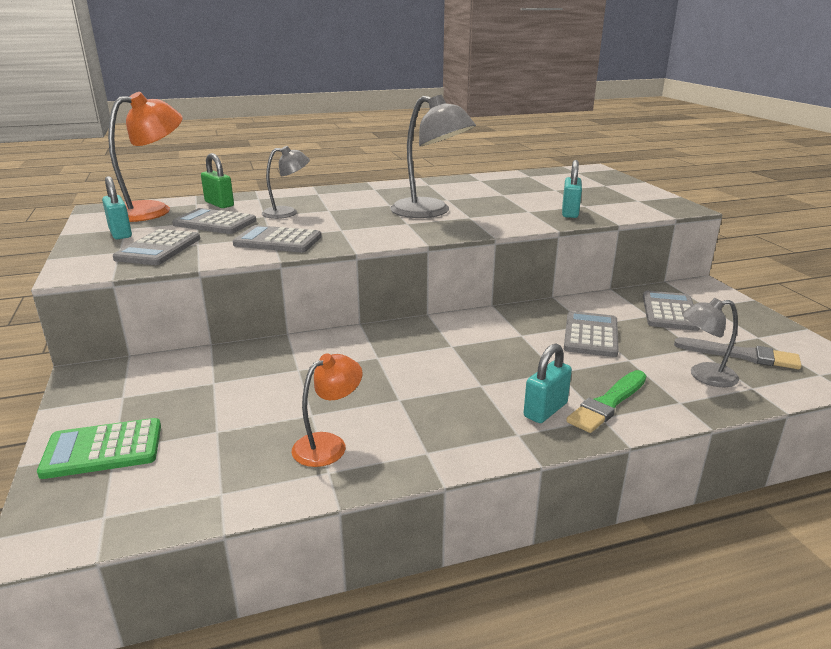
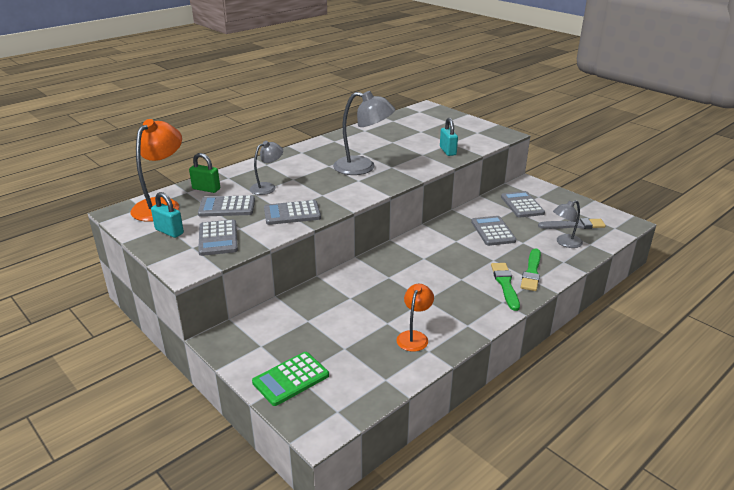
camera: 25 degrees left, 5 degrees up
(545, 410) = (505, 284): turquoise padlock -> green brush

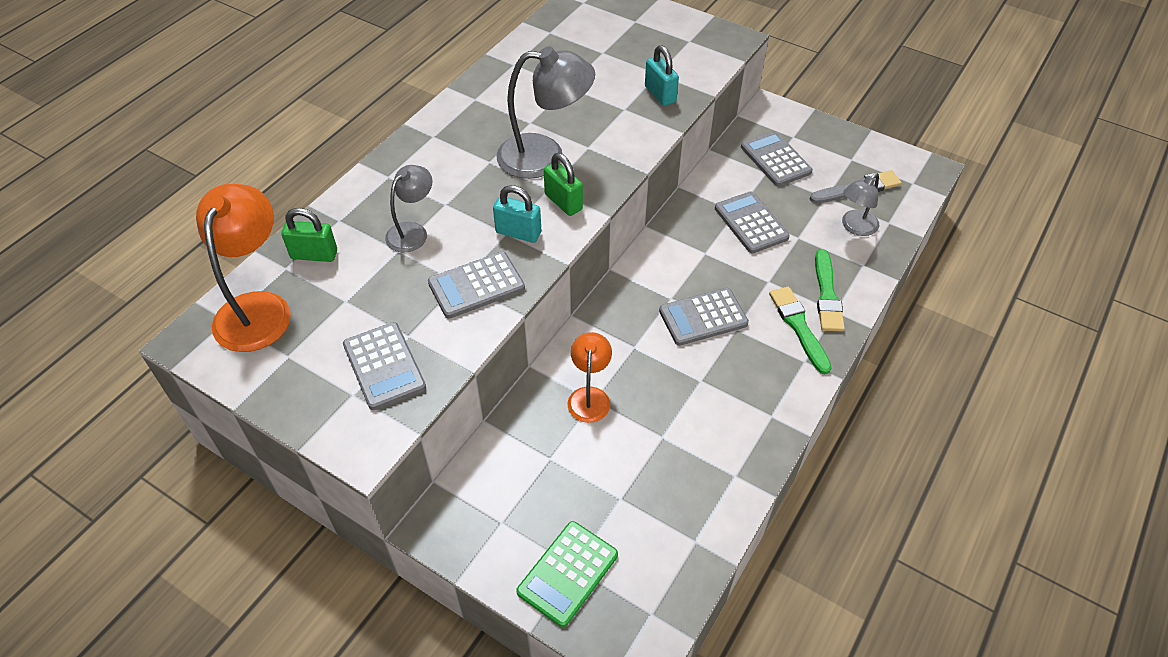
camera: 15 degrees left, 20 degrees up
(169, 231) = (299, 367): turquoise padlock -> turquoise padlock (518, 233)
(227, 207) = (367, 291): grey calculator -> grey calculator (703, 317)
(364, 187) = (563, 202): none -> green padlock
(414, 336) = (708, 454): orange lamp -> orange lamp (589, 396)

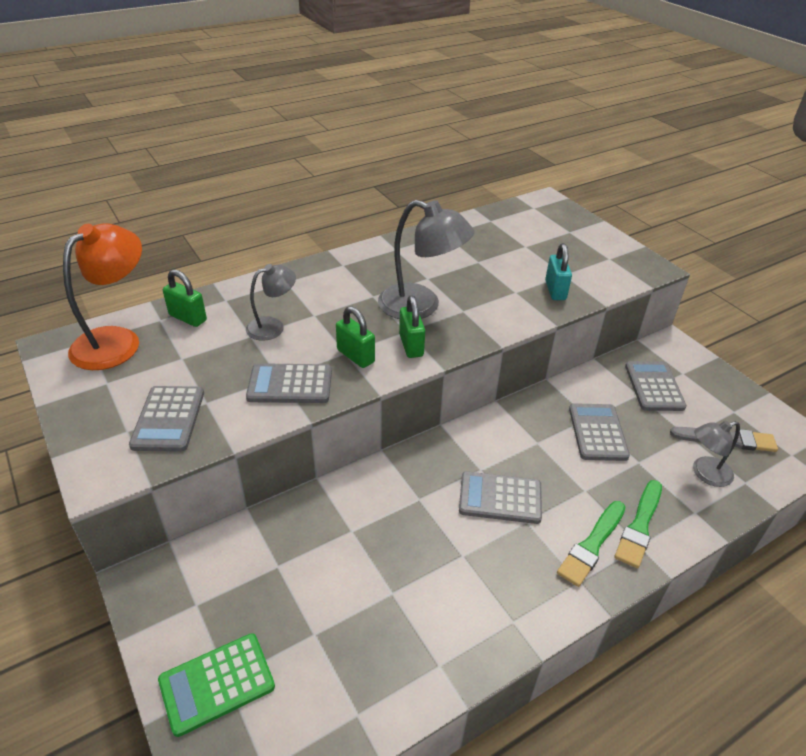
camera: 25 degrees right, 10 degrees down
(518, 233) = (355, 356): turquoise padlock -> green padlock
(589, 396) = (349, 526): orange lamp -> none
(799, 327) = (592, 545): green brush -> green brush turned 150 degrees counterclockwise

